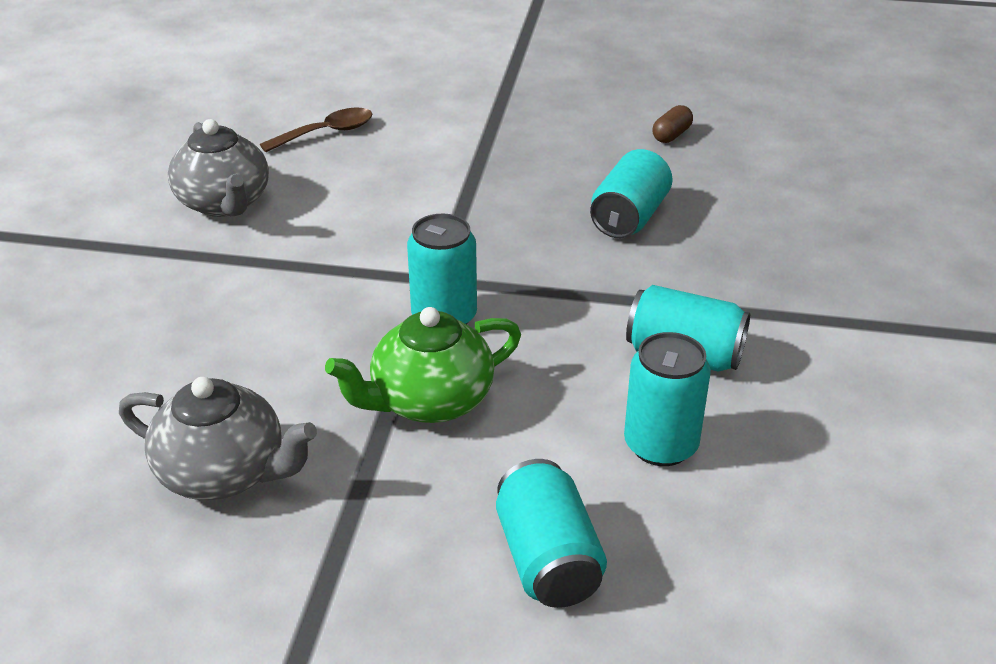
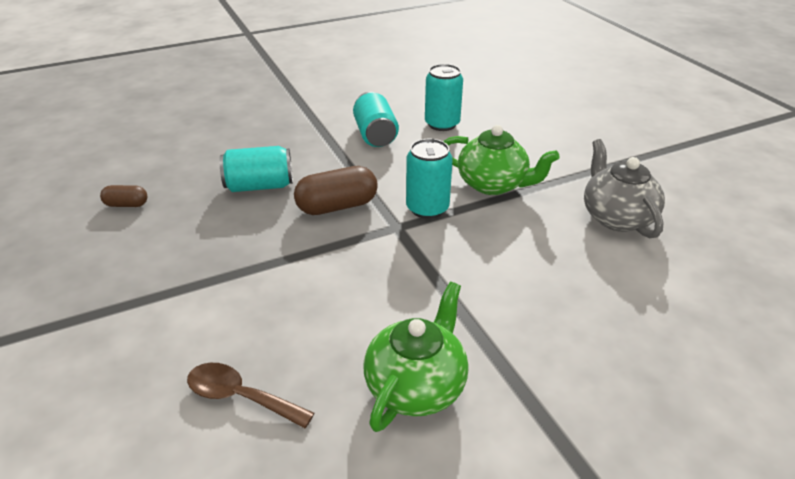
camera: 125 degrees left, 0 degrees up
(224, 203) = (416, 386): grey teapot -> green teapot
(525, 254) = (337, 206): none -> brown capsule
(547, 559) = (532, 127): turquoise can -> none

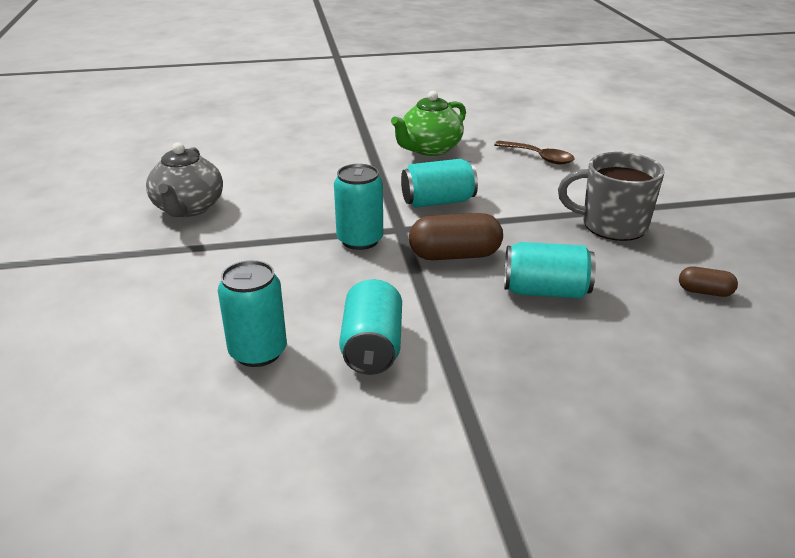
camera: 165 degrees left, 5 degrees down
(177, 267) = (612, 225): none -> grey mug
(370, 270) = (438, 202): none -> turquoise can
(493, 184) = (271, 253): green teapot -> none

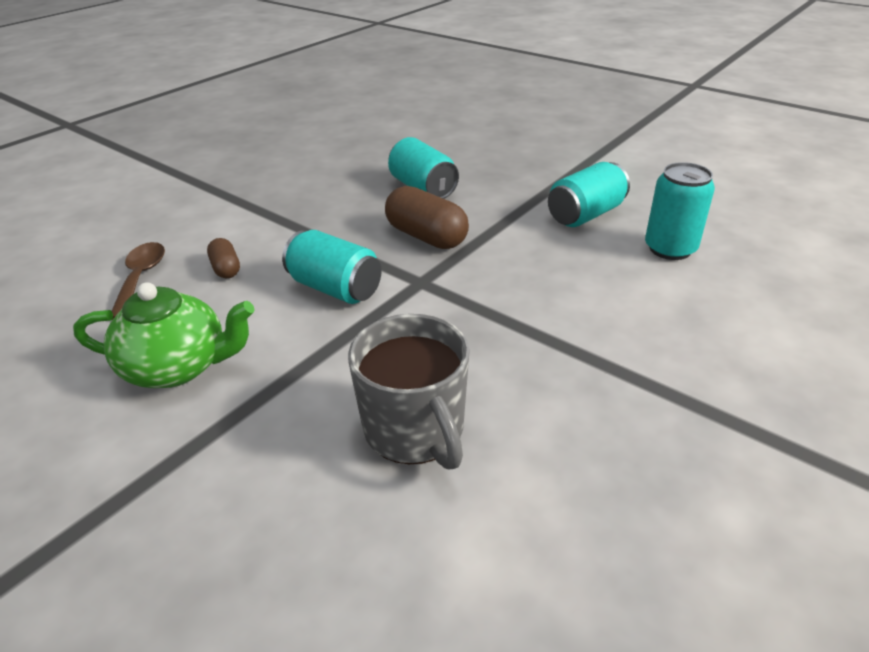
camera: 130 degrees left, 5 degrees up
(188, 208) = (605, 466): grey teapot -> none
(360, 240) = (472, 291): turquoise can -> none
(612, 225) = (280, 196): grey mug -> grey mug (415, 430)
(704, 292) = (346, 148): brown capsule -> brown capsule (226, 268)

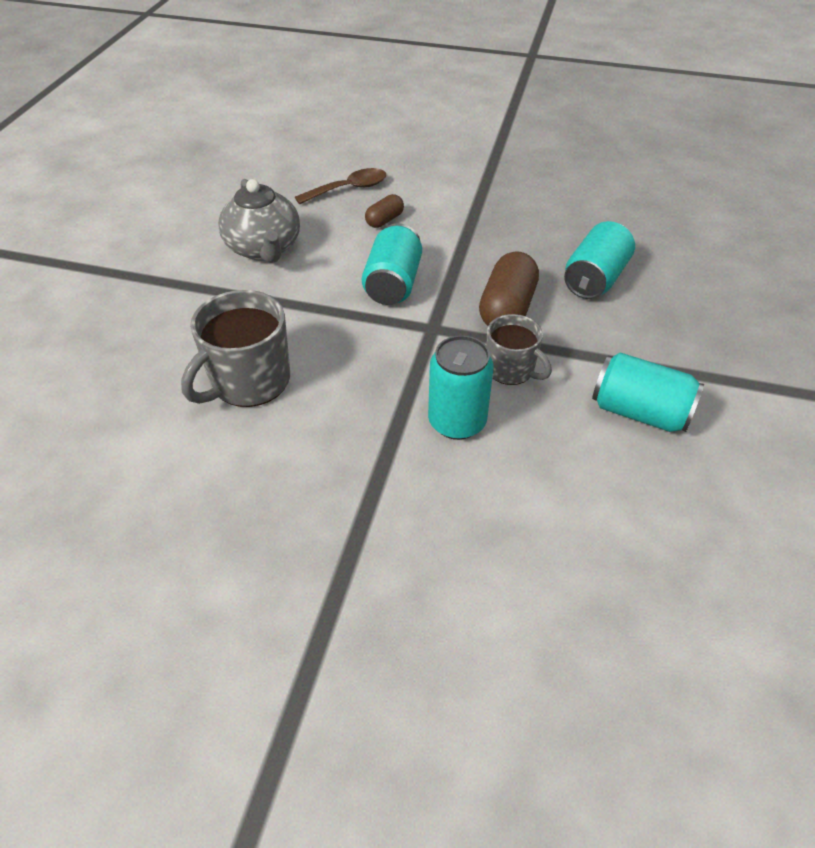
camera: 65 degrees right, 10 degrees up
(178, 367) = (264, 248): green teapot -> grey teapot
(505, 255) = (511, 370): none -> grey mug
(670, 249) = (618, 498): turquoise can -> turquoise can (457, 422)

